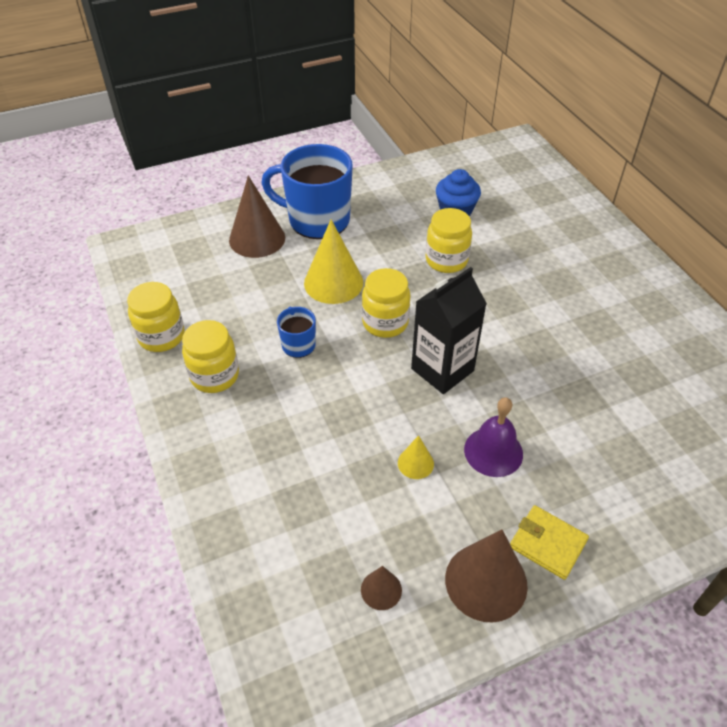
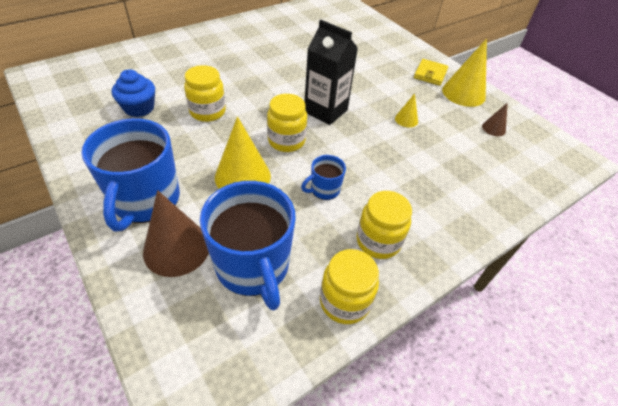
camera: 105 degrees left, 0 degrees up
(221, 282) = (253, 266): none -> blue mug
(486, 581) = (463, 93): brown cone -> yellow cone
(493, 451) = (382, 90): purple bell -> none

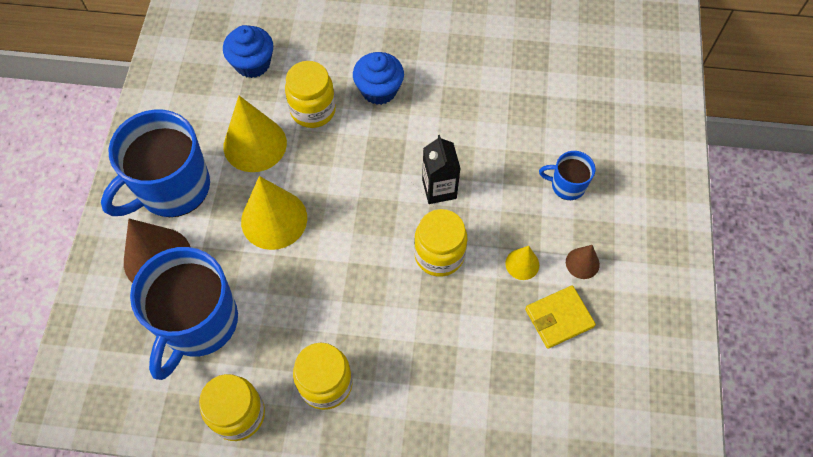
camera: 45 degrees right, 15 degrees up
(239, 85) = (379, 90): none -> blue cupcake
(286, 141) = (356, 203): yellow jar -> yellow jar (439, 255)
(324, 190) = (334, 290): blue mug -> blue mug (567, 185)
(325, 111) = (439, 189): black carton -> black carton, size x0.65
(430, 74) = (640, 215): yellow wallet -> yellow wallet (559, 318)
(463, 93) = (650, 275): yellow cone -> yellow cone (255, 144)
(493, 128) = (621, 352): brown cone -> brown cone (582, 263)

